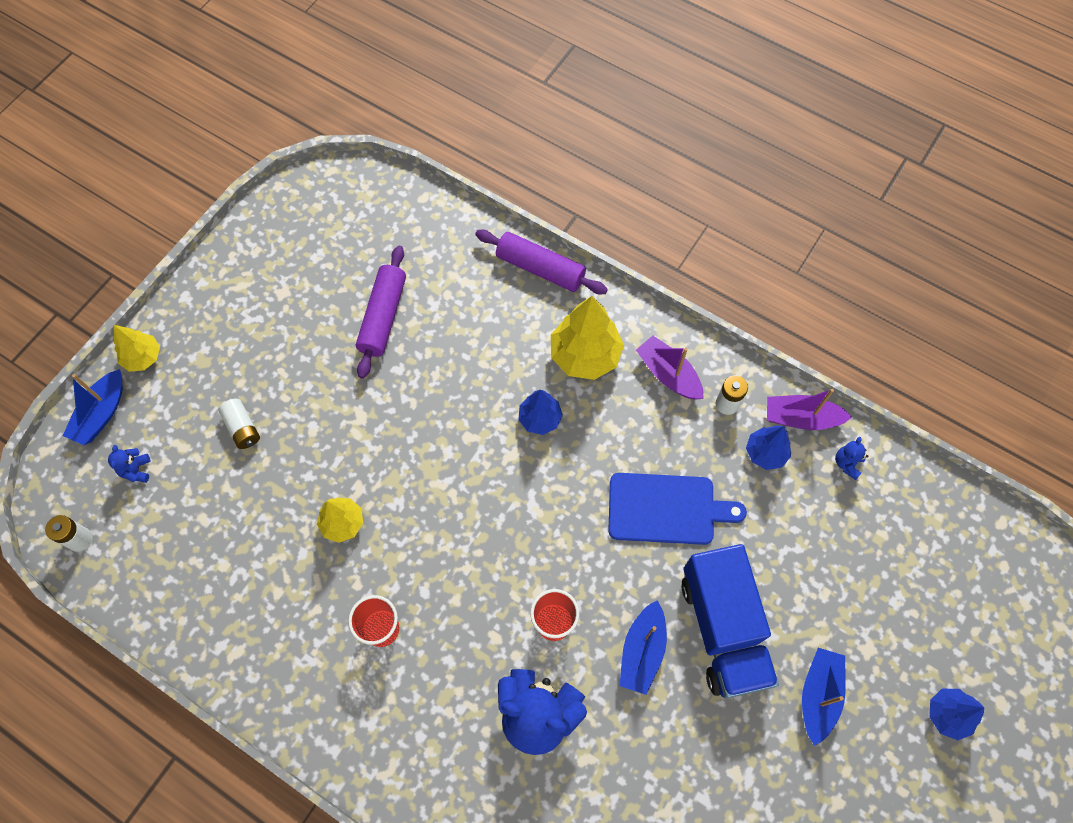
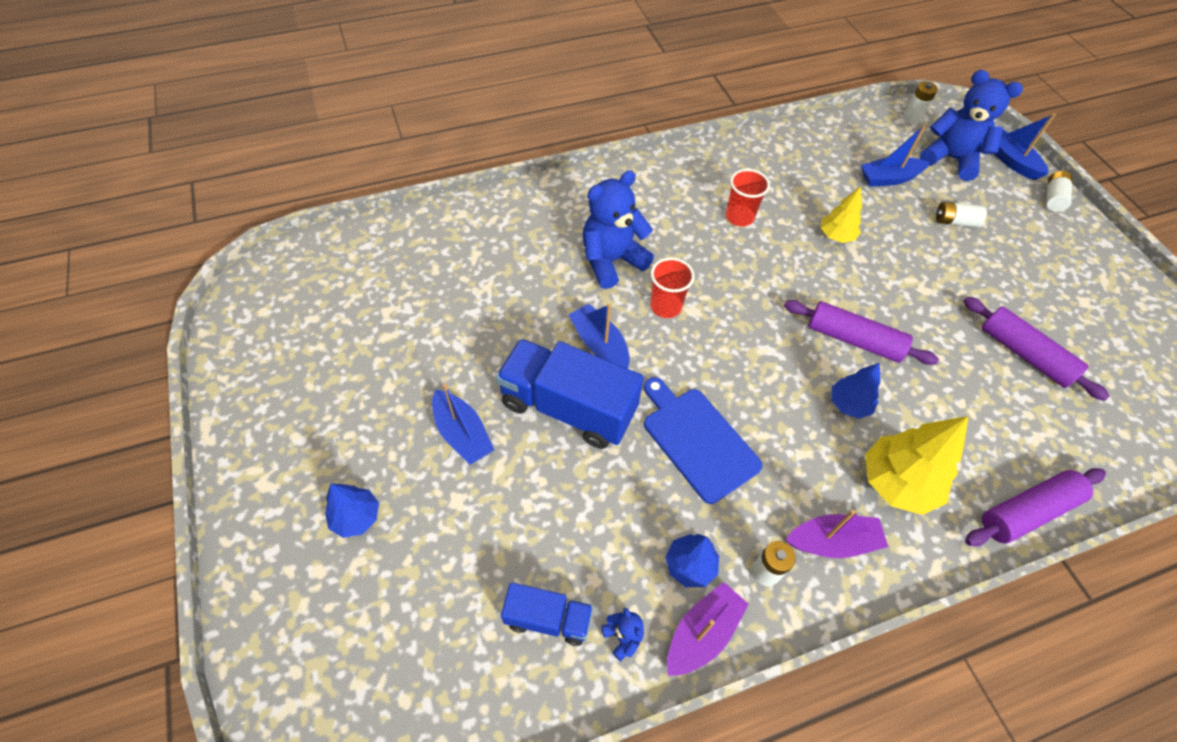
camera: 125 degrees right, 10 degrees down
(136, 470) = (951, 159): blue teddy bear -> blue teddy bear, size x2.35
(143, 357) = (1053, 198): yellow tree -> white battery
(213, 515) = (889, 178): none -> blue boat
(467, 446) = (854, 340): none -> purple rolling pin
(666, 509) = (697, 440): blue cutting board -> blue cutting board turned 105 degrees clockwise
(880, 517) = (548, 619): none -> blue truck

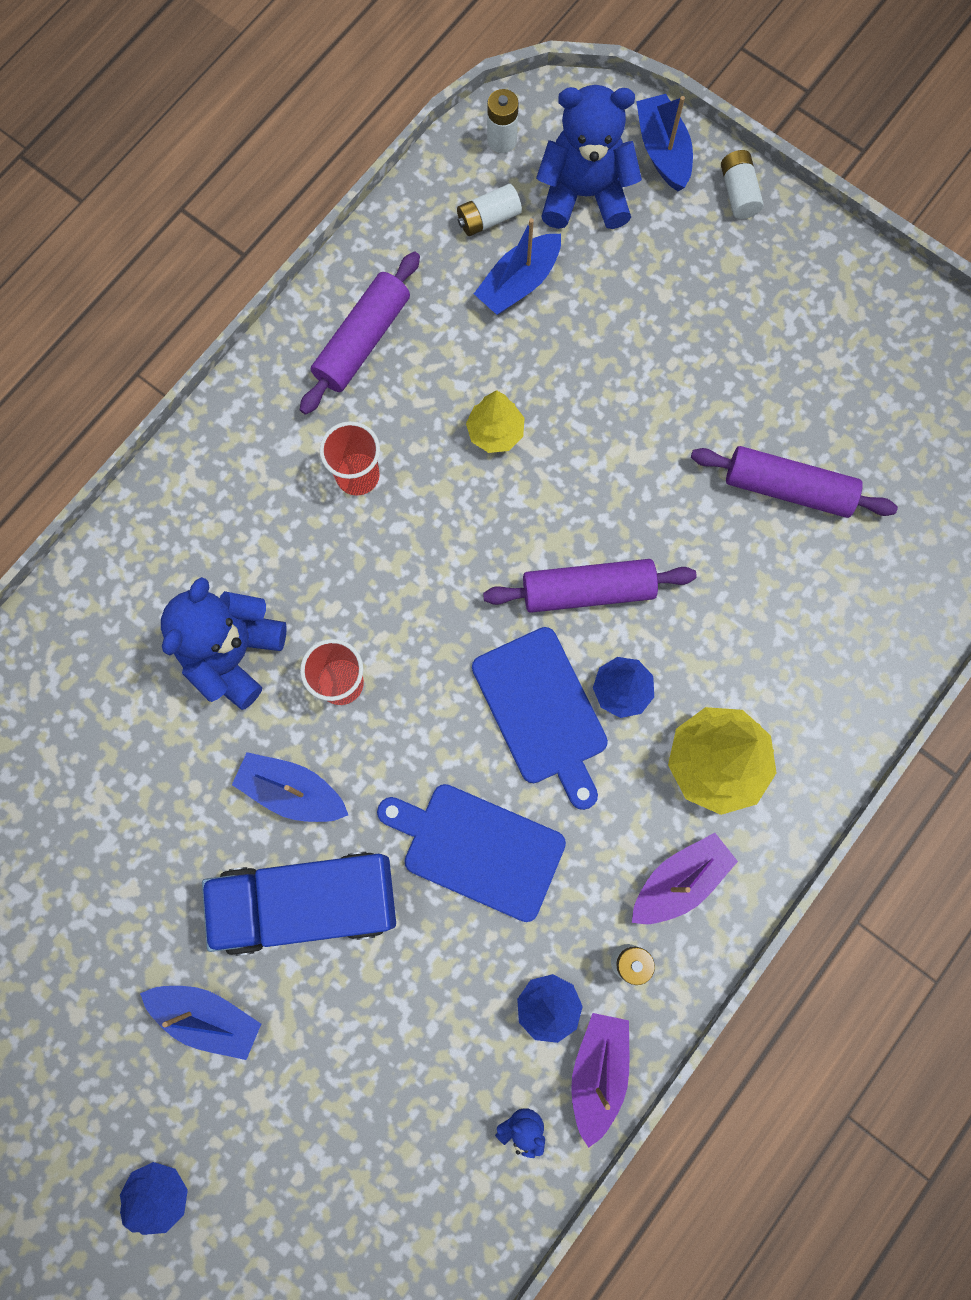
camera: 30 degrees left, 20 degrees up
(548, 619) = (437, 1161): blue truck -> none
(787, 387) = (542, 711): none -> blue cutting board
(955, 221) = (632, 313): white battery -> white battery (488, 219)
(1011, 161) = (663, 151): blue boat -> blue boat turned 45 degrees clockwise
(1027, 512) = (861, 712): purple rolling pin -> purple rolling pin (362, 341)

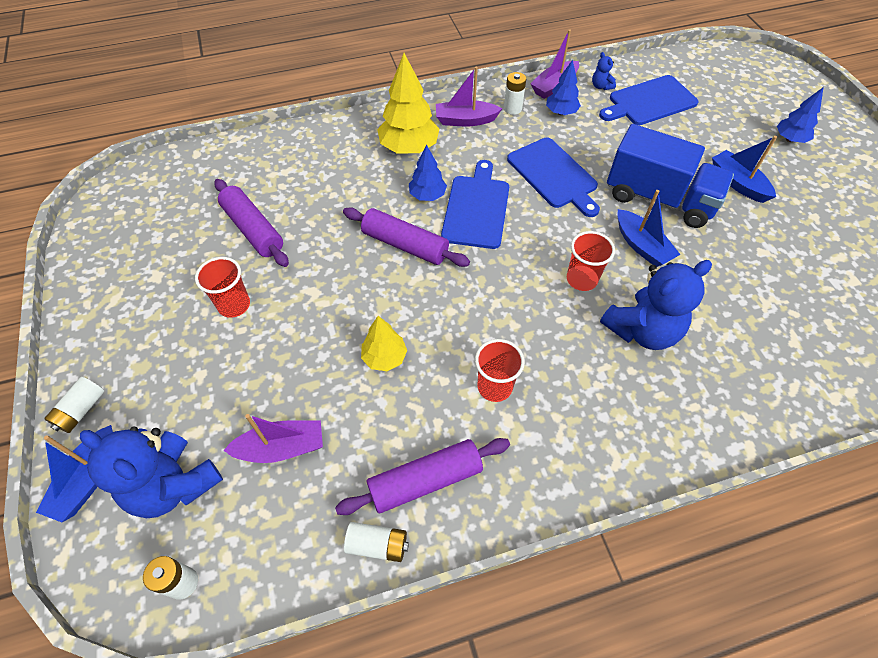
camera: 145 degrees left, 20 degrees down
(422, 1140) = (649, 102): none -> blue cutting board
(488, 219) = (256, 516): white battery -> white battery (377, 545)
(519, 283) = (281, 448): blue boat -> purple boat
(708, 383) = (234, 305): none -> red cup

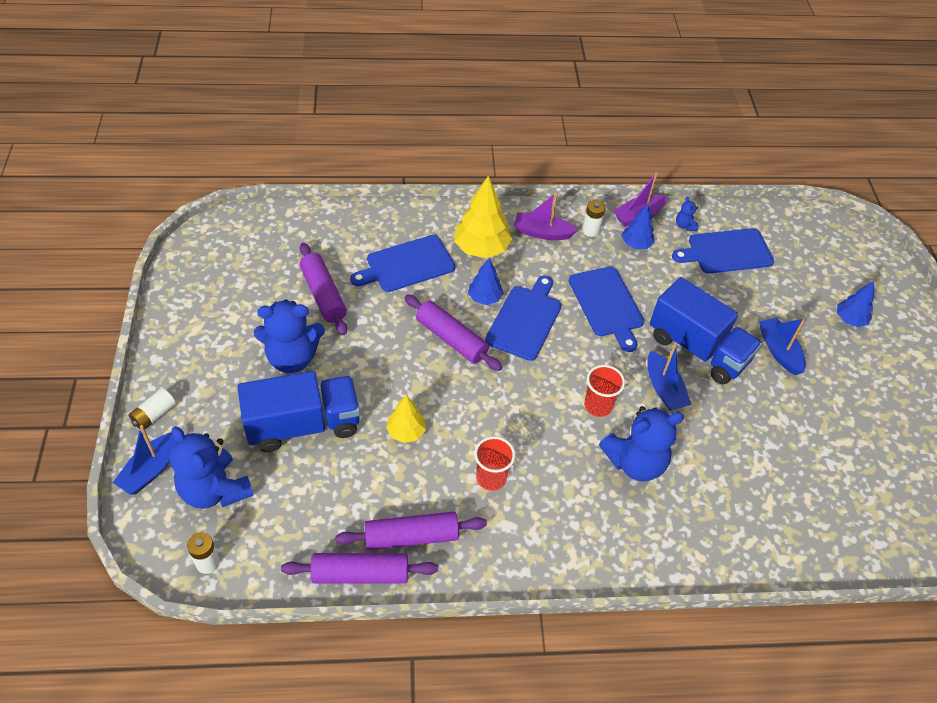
camera: 10 degrees right, 5 degrees down
(234, 305) = (292, 358): red cup -> blue teddy bear
(264, 378) = (303, 425): none -> blue truck
(281, 448) = (304, 483): purple boat -> none
(336, 180) = (407, 265): none -> blue cutting board
(377, 545) = (360, 574): white battery -> purple rolling pin

